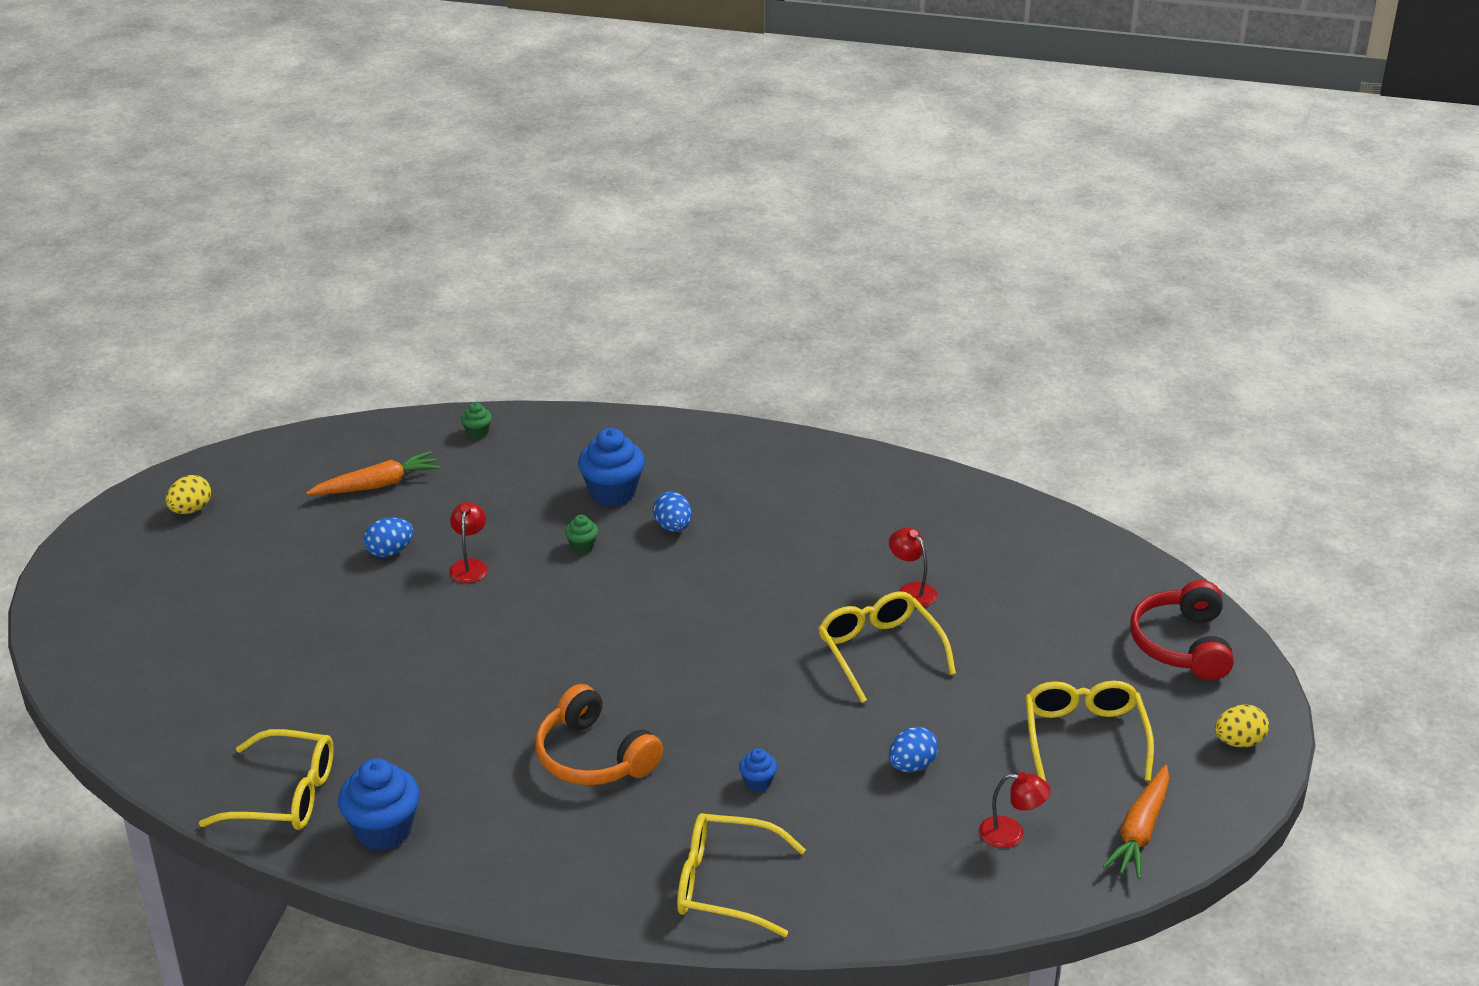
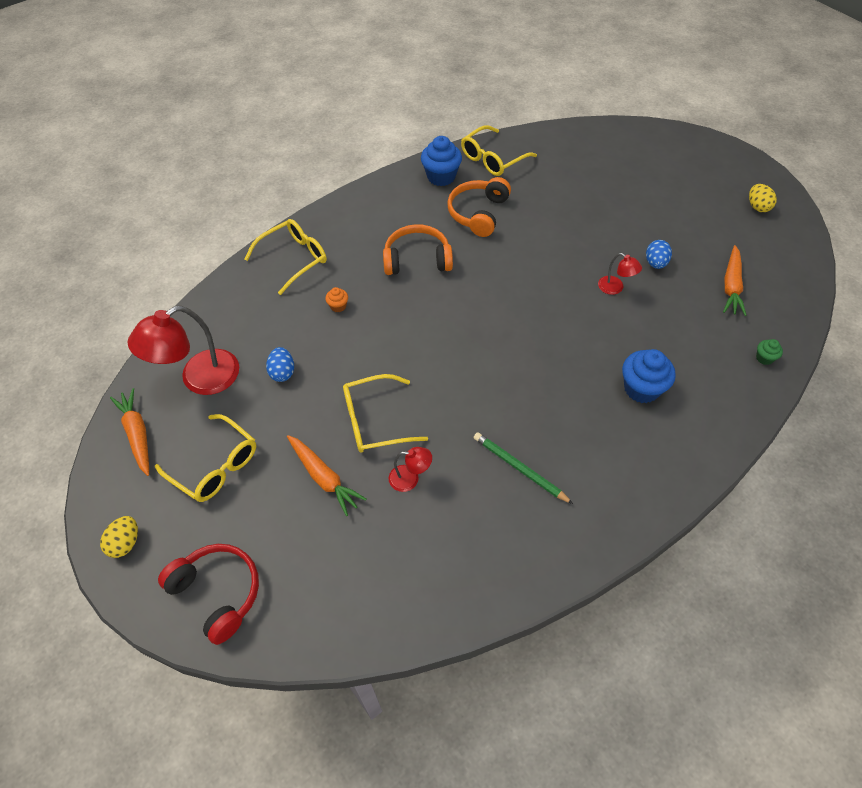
camera: 130 degrees right, 20 degrees up
(436, 747) = (478, 213): none -> orange headphones
(582, 546) = (594, 344): green cupcake -> none
(673, 527) = (579, 397): blue egg -> none
(758, 782) = (338, 306): blue cupcake -> orange cupcake
(810, 528) = (519, 469): none -> green pencil
(879, 652) = (375, 421): yellow glasses -> yellow glasses turned 150 degrees clockwise
(988, 649) = (324, 477): none -> orange carrot
(1011, 834) = (199, 379): red lamp -> red lamp, size x2.08

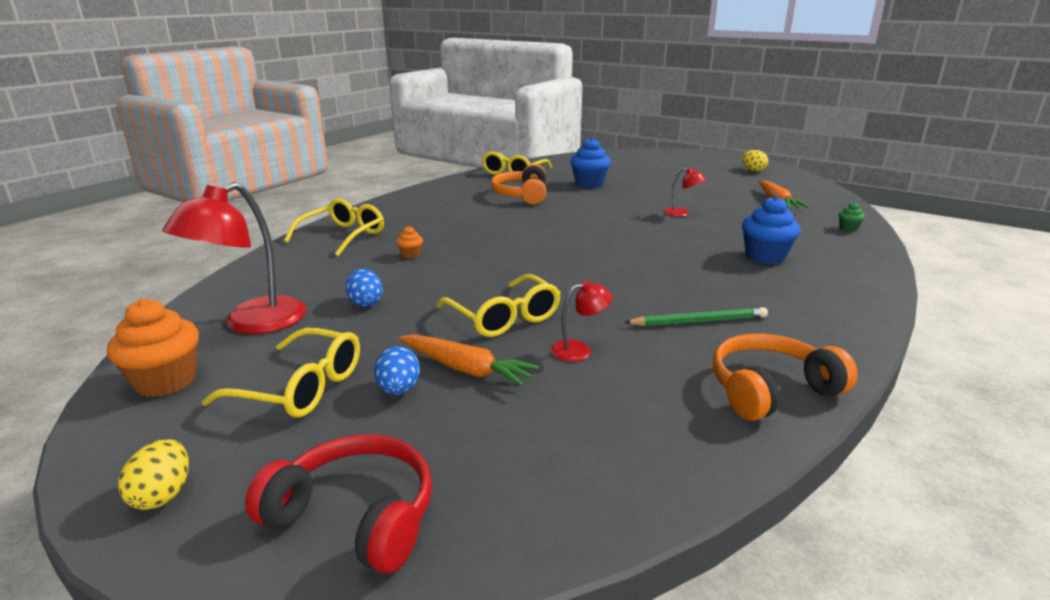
camera: 20 degrees left, 30 degrees down
(137, 434) = (166, 381): orange carrot -> orange cupcake
(375, 421) = (504, 317): yellow glasses -> yellow glasses turned 90 degrees counterclockwise
(417, 259) = (479, 221): orange headphones -> orange headphones (770, 390)
(441, 177) = (472, 184): blue cupcake -> blue cupcake (589, 184)
(519, 469) = (698, 321): green pencil -> green pencil turned 150 degrees clockwise
(655, 263) = (703, 199): blue egg -> blue egg (399, 390)

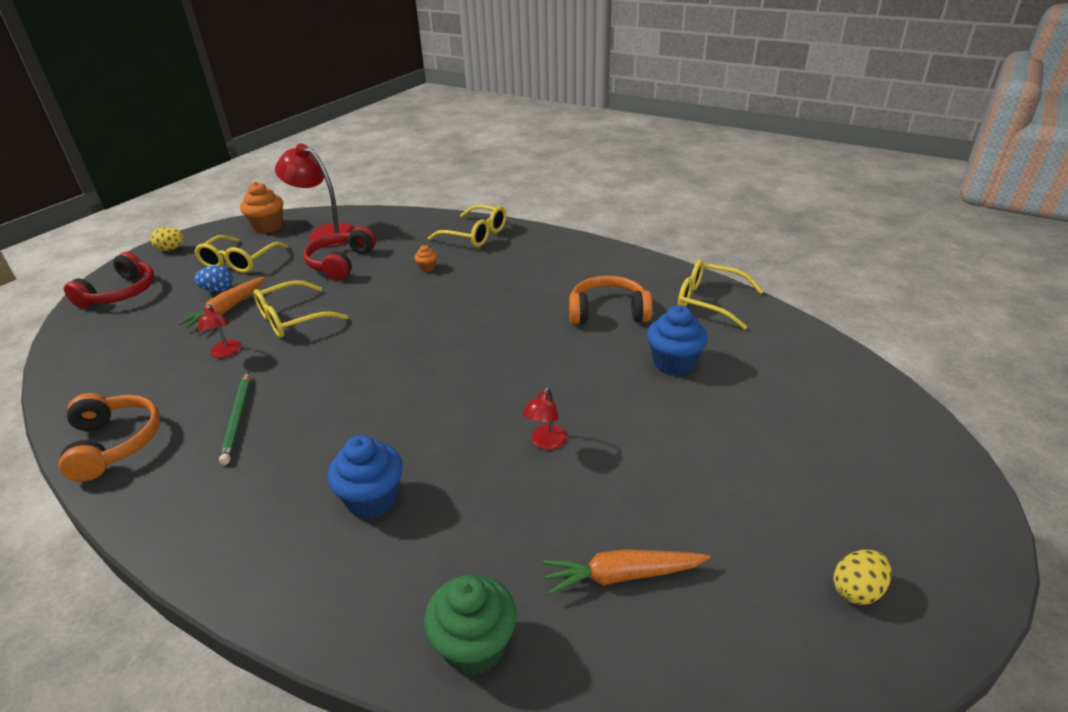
camera: 90 degrees right, 10 degrees up
(365, 302) = (340, 263): blue egg -> red headphones
(848, 228) = (475, 646): green cupcake -> green cupcake, size x2.05

